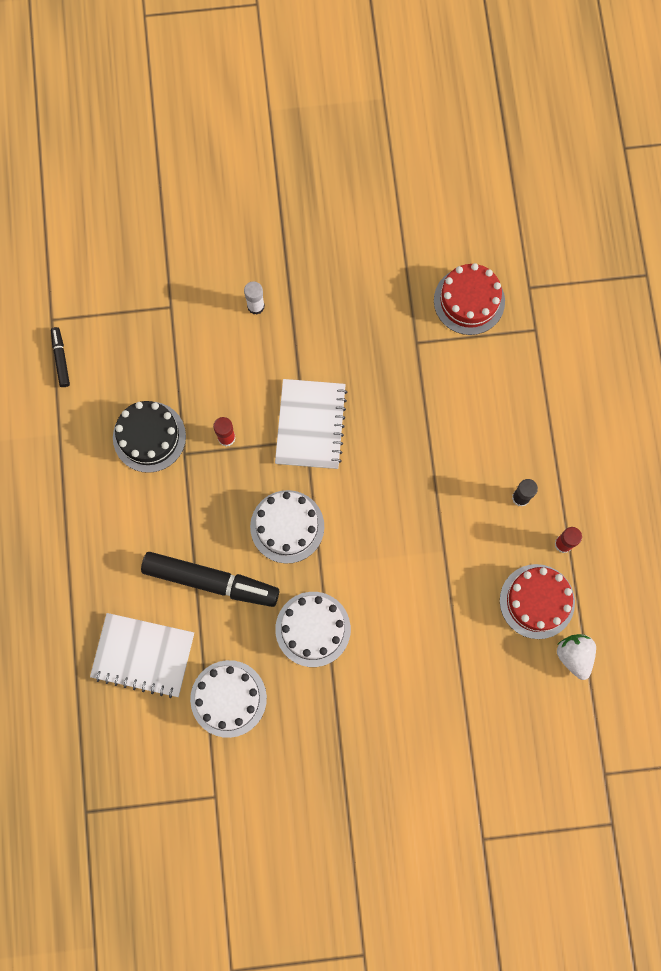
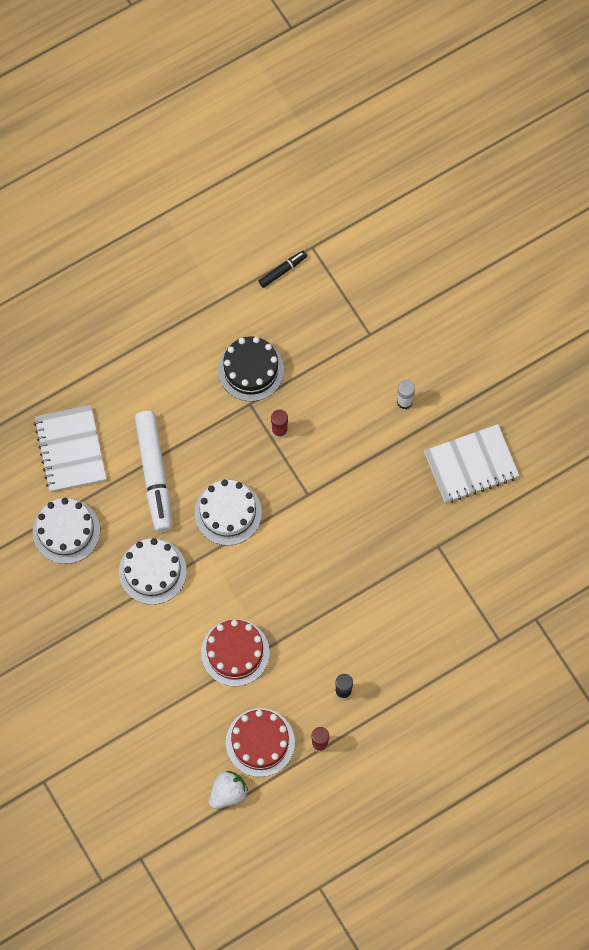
camera: 65 degrees right, 5 degrees down
(211, 581) = (154, 474): black marker -> white marker
(310, 425) = (323, 492): white notebook -> white notebook (471, 465)
(469, 301) = (498, 573): red cake -> red cake (235, 652)

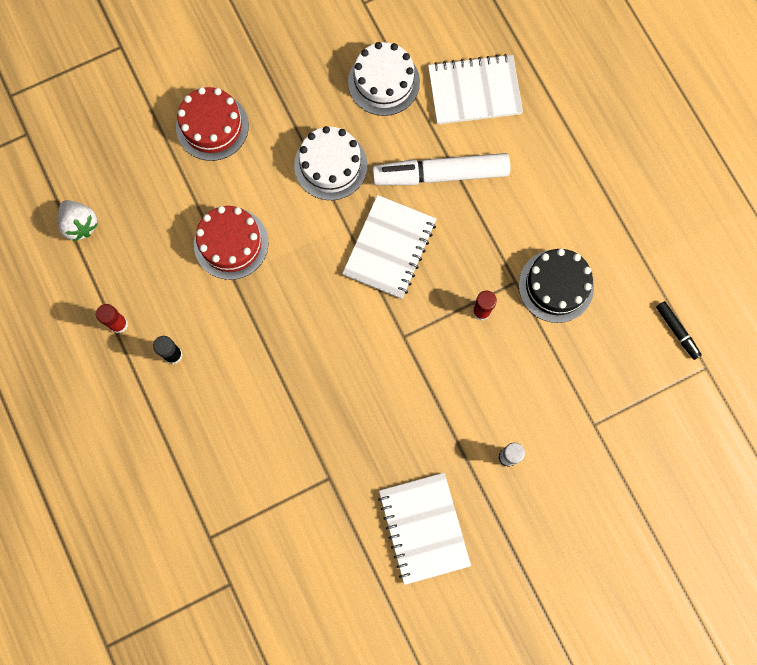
camera: 95 degrees right, 5 degrees up
(228, 513) = (389, 248): white cake -> white notebook
(260, 742) = (129, 262): red cake -> red cake (212, 126)

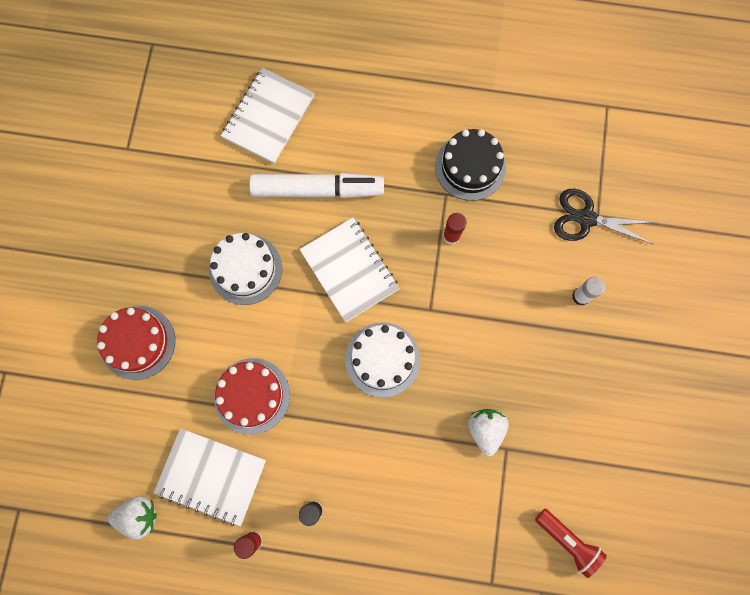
camera: 55 degrees left, 0 degrees up
(286, 579) = (567, 541): none -> red flashlight
(333, 450) = (485, 430): none -> white strawberry
(383, 82) = (207, 179): white cake -> white cake (382, 359)
(424, 528) = (595, 400): white notebook -> white notebook (211, 476)
(440, 174) = (317, 190): white marker -> white marker turned 120 degrees counterclockwise
(583, 416) = (586, 218): none -> black scissors
(677, 331) = (565, 106): black marker -> none

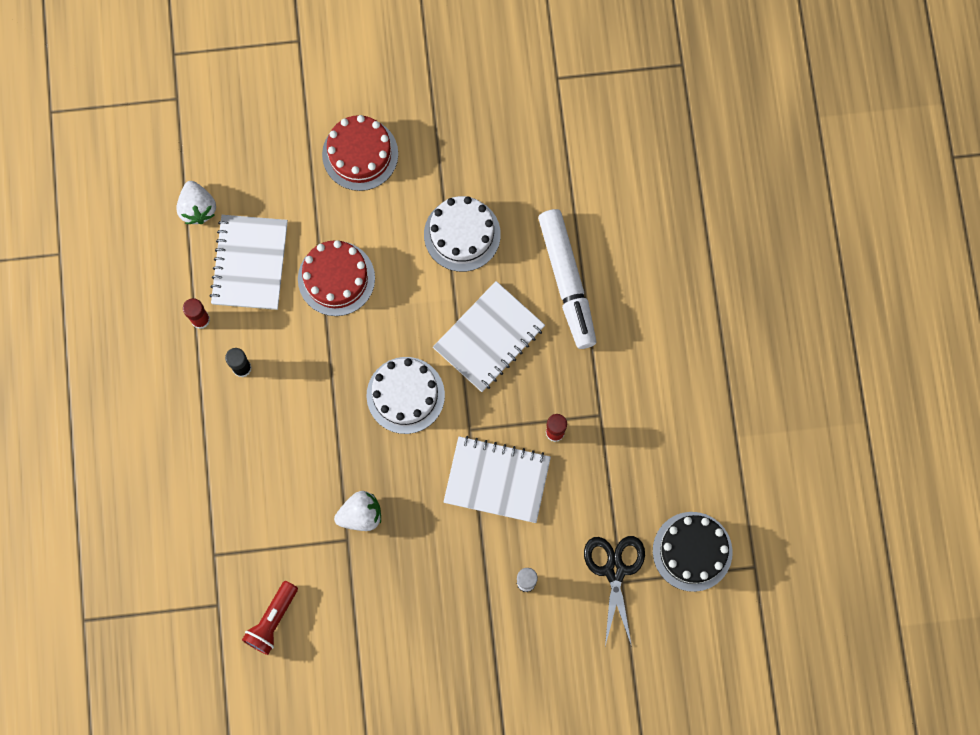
camera: 75 degrees right, 0 degrees up
(268, 117) = (633, 209): white notebook -> white notebook (497, 480)
(470, 167) = (638, 433): black cake -> black cake (692, 551)

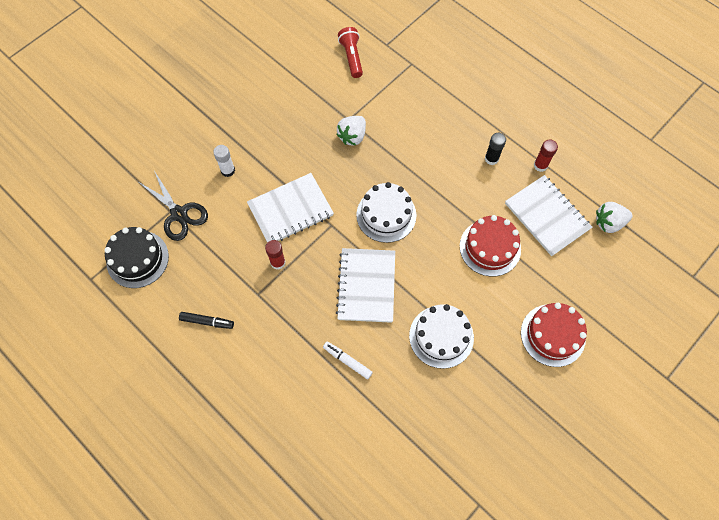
camera: 140 degrees right, 10 degrees down
(198, 208) = (609, 223): white strawberry -> white strawberry turned 45 degrees counterclockwise
(567, 282) = (347, 361): white marker -> white marker, size x0.46
(669, 426) = (207, 322): none -> black marker

